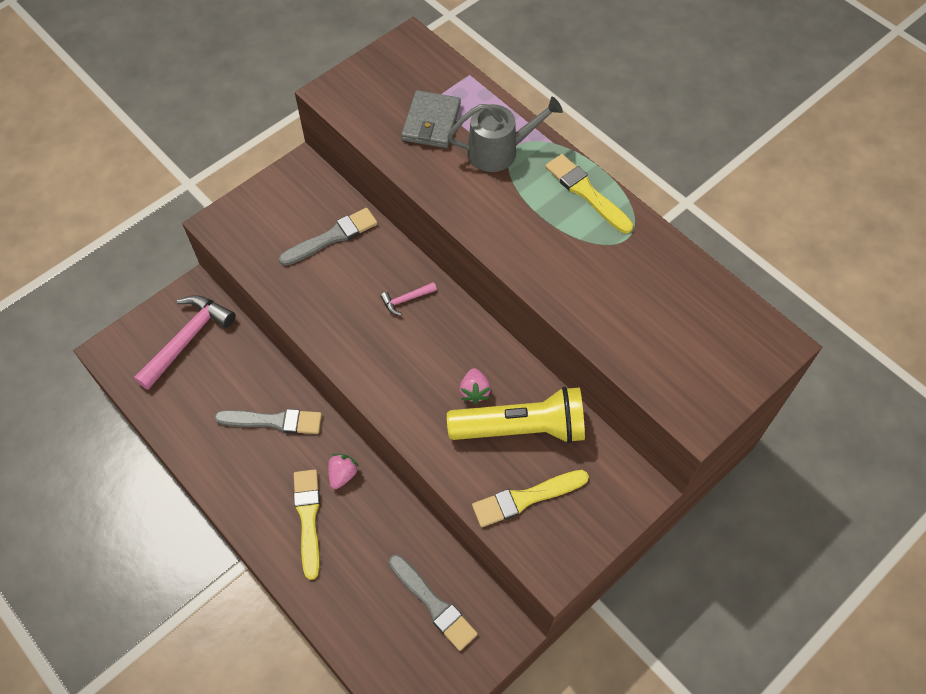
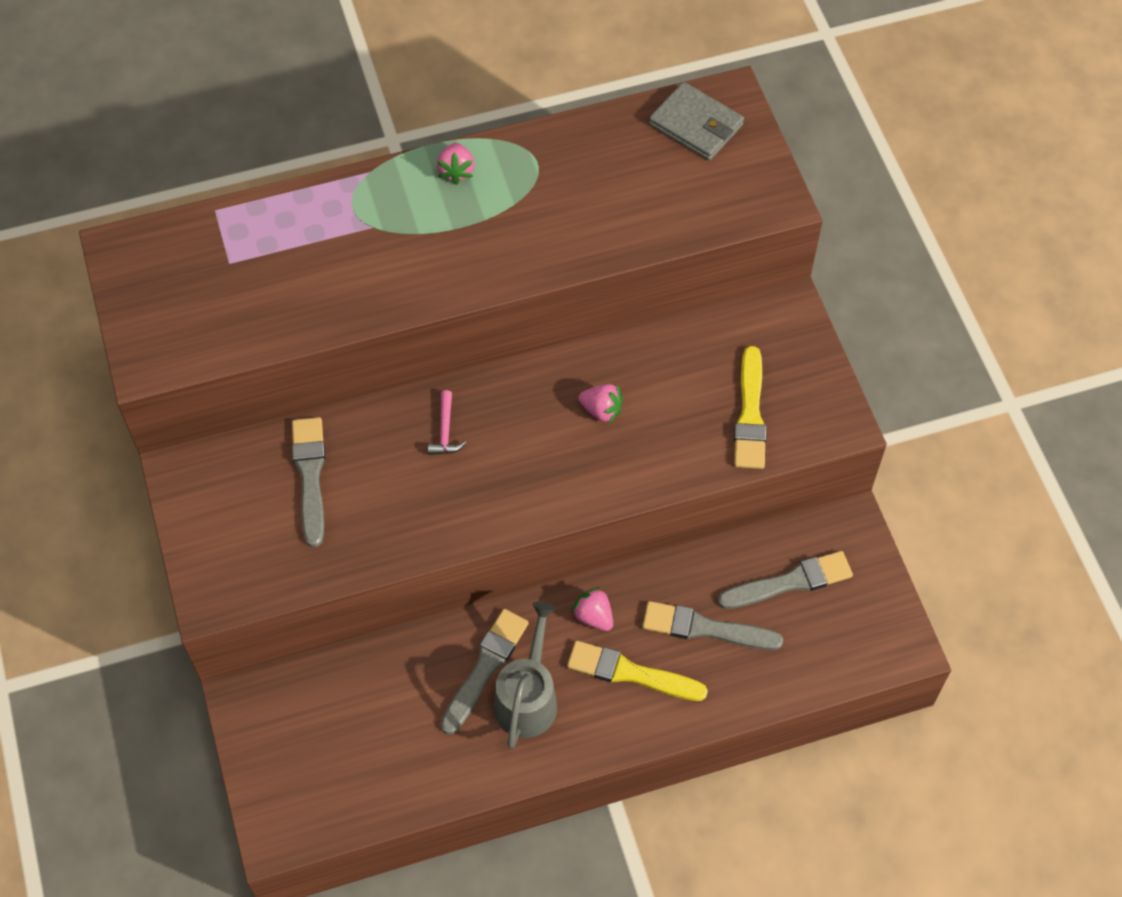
camera: 65 degrees left, 0 degrees up
(188, 339) = (312, 731): pink hammer -> none
(366, 556) = (705, 628): none -> grey brush
(431, 122) = (263, 277): grey wallet -> grey wallet (696, 125)
(499, 151) = (349, 228): grey watering can -> grey watering can (527, 698)
(521, 428) = (669, 384): yellow flashlight -> none
(586, 192) = (456, 171): yellow brush -> pink strawberry

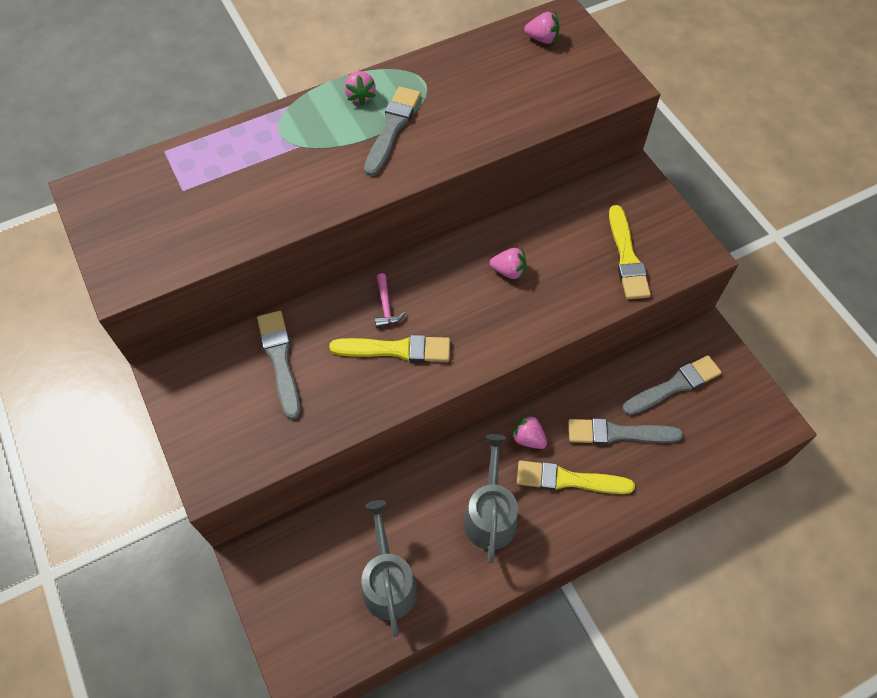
camera: 10 degrees left, 0 degrees up
(393, 753) = (388, 582): none -> grey watering can
(446, 485) = (396, 349): none -> yellow brush
(485, 667) = (450, 495): grey brush -> grey brush (392, 128)
(696, 125) = (542, 39): grey wallet -> pink strawberry

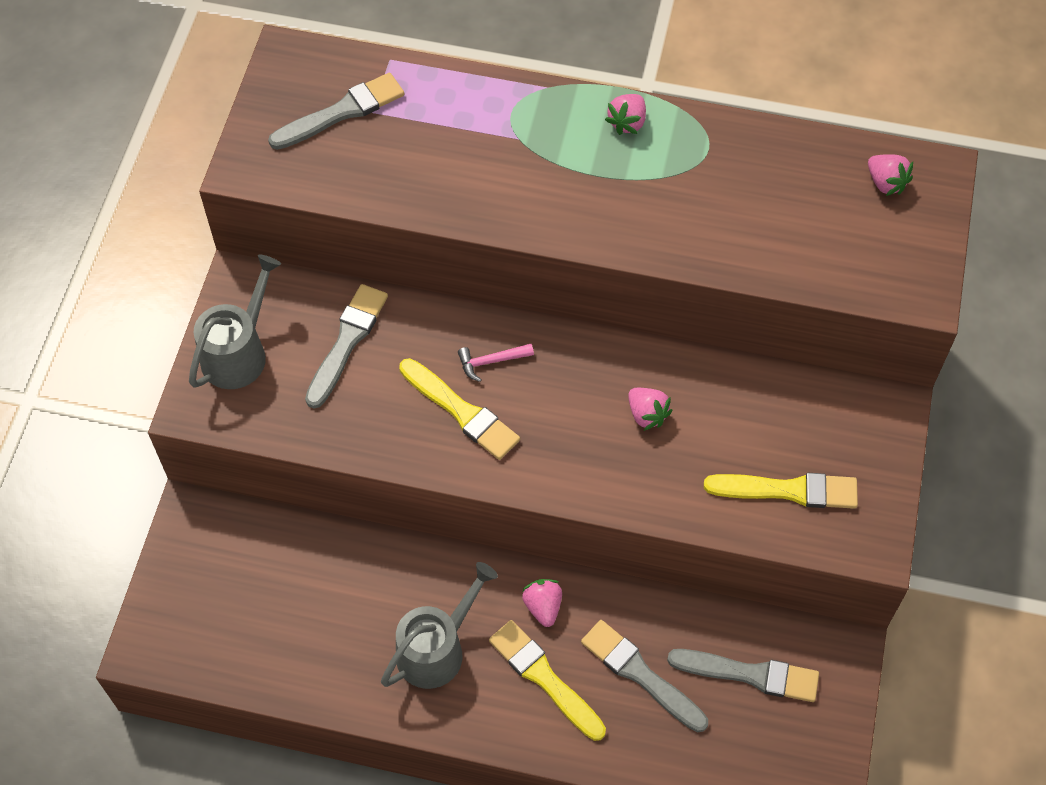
camera: 40 degrees right, 0 degrees up
(386, 306) = (491, 361): pink hammer -> pink hammer turned 45 degrees clockwise
(388, 582) = (288, 633): grey watering can -> grey watering can (238, 353)
(392, 128) = (626, 180): grey brush -> grey brush (341, 112)
(627, 257) = (788, 490): yellow brush -> yellow brush turned 120 degrees counterclockwise

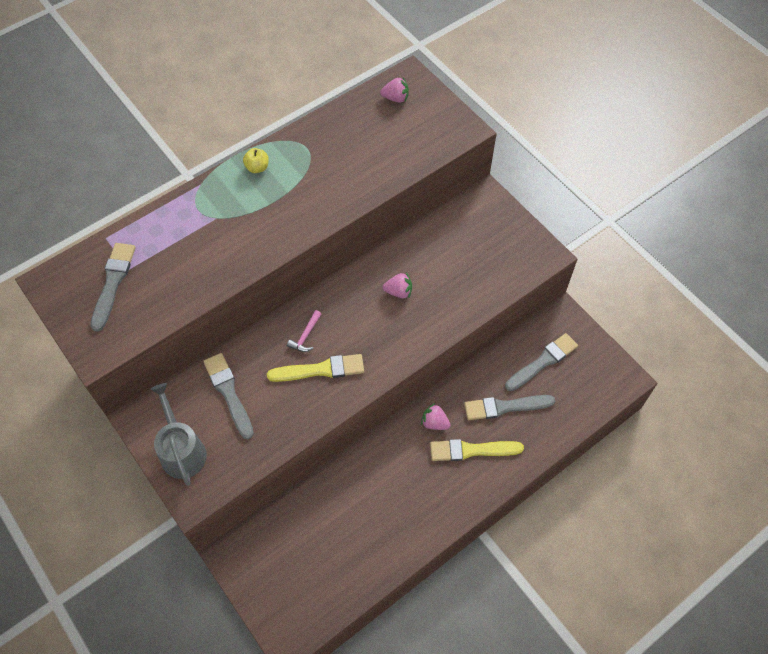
camera: 50 degrees left, 0 degrees up
(436, 649) = (415, 488): grey watering can -> none
(627, 123) = (257, 168): pink strawberry -> yellow apple
(788, 490) = (490, 266): yellow brush -> none

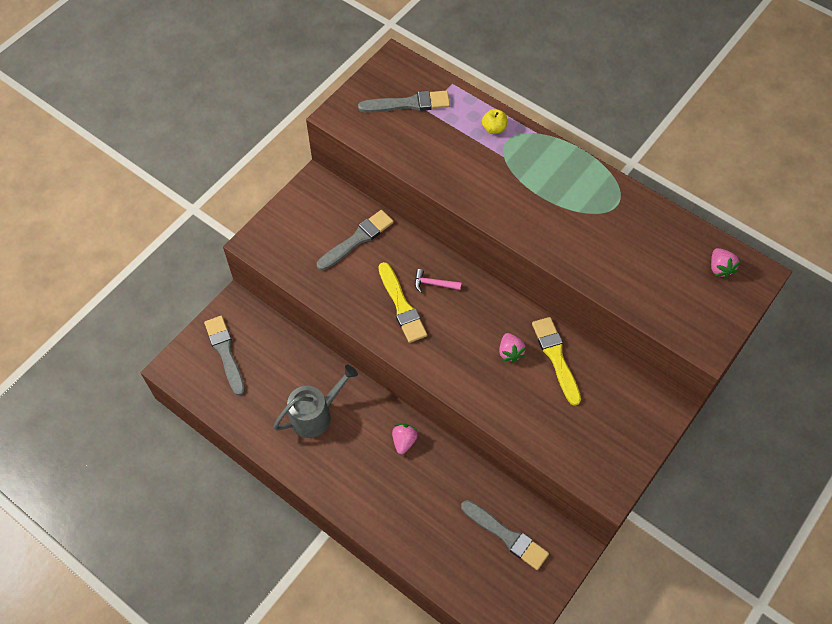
camera: 75 degrees right, 0 degrees up
(182, 450) = (294, 222): grey watering can -> grey watering can (315, 414)
(257, 168) = (574, 171): yellow apple -> yellow apple (494, 128)
(471, 450) = (384, 483): yellow brush -> yellow brush (556, 357)
(505, 407) = (441, 506): grey brush -> grey brush (225, 352)

